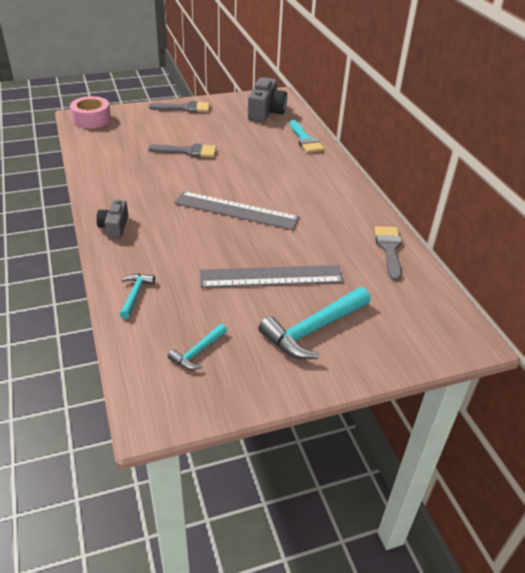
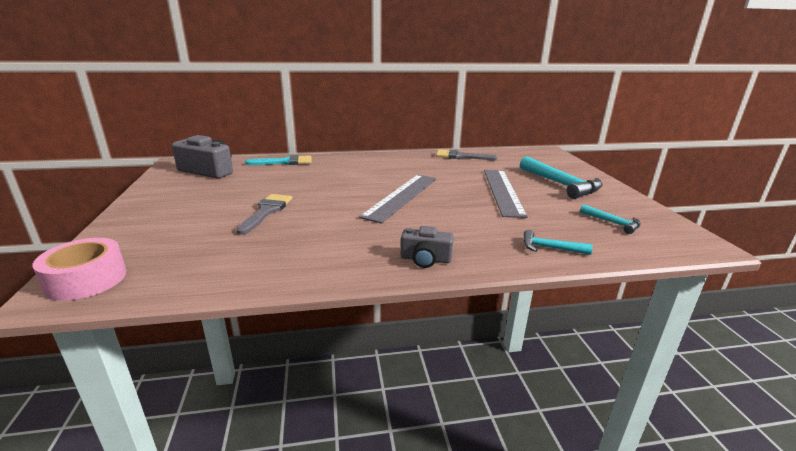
camera: 80 degrees left, 15 degrees down
(184, 108) = (144, 208): grey brush -> none

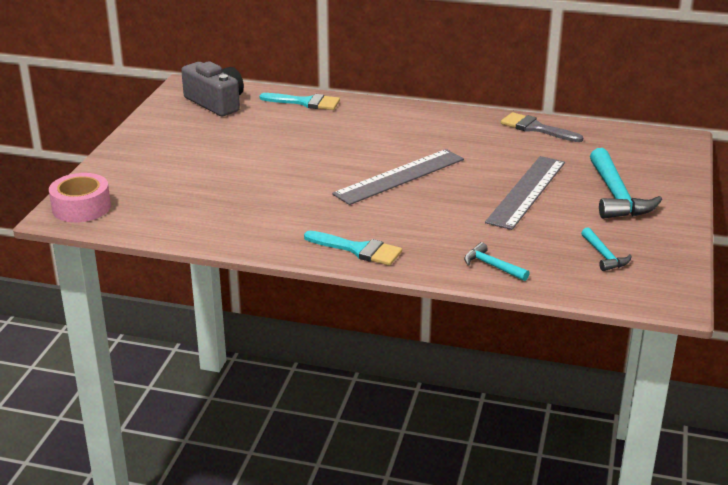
camera: 25 degrees right, 5 degrees up
(266, 211) = (247, 169): grey brush -> none
(425, 259) = (358, 249): grey camera -> turquoise brush

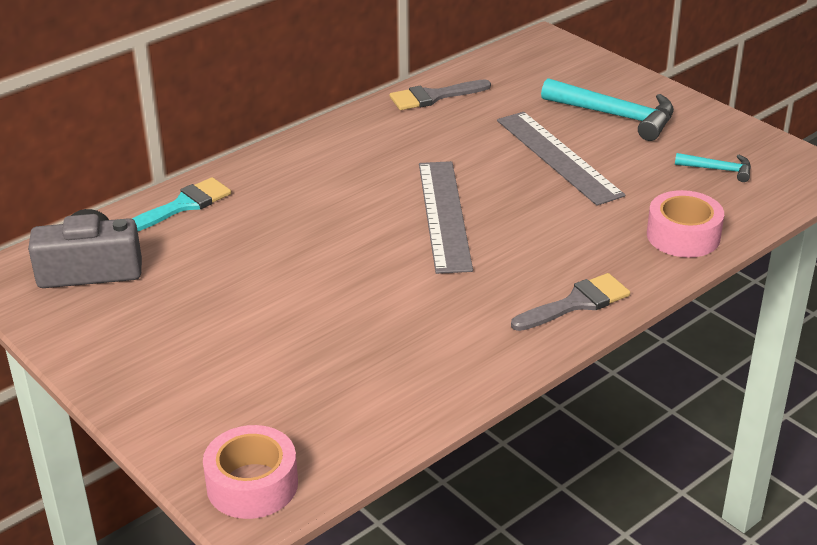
camera: 55 degrees left, 5 degrees up
(358, 249) = (576, 303): turquoise brush -> grey brush
(492, 266) = (683, 236): turquoise hammer -> pink tape

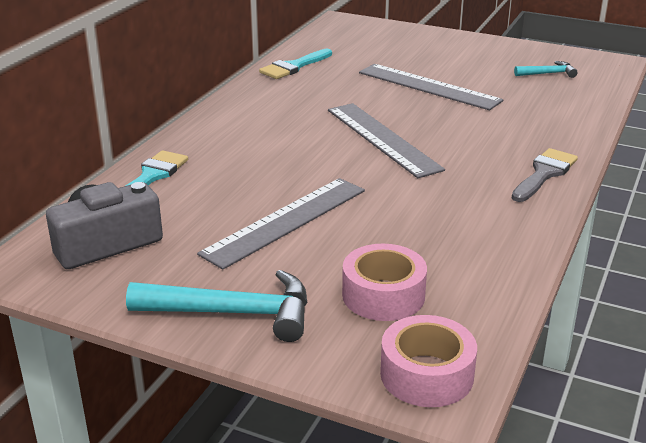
camera: 25 degrees left, 5 degrees down
(265, 289) = (286, 221): none -> grey ruler
(434, 96) = (294, 66): grey brush -> turquoise brush
(616, 116) = (443, 55): turquoise hammer -> turquoise hammer (234, 313)
(683, 236) = (570, 116): pink tape -> pink tape (383, 295)

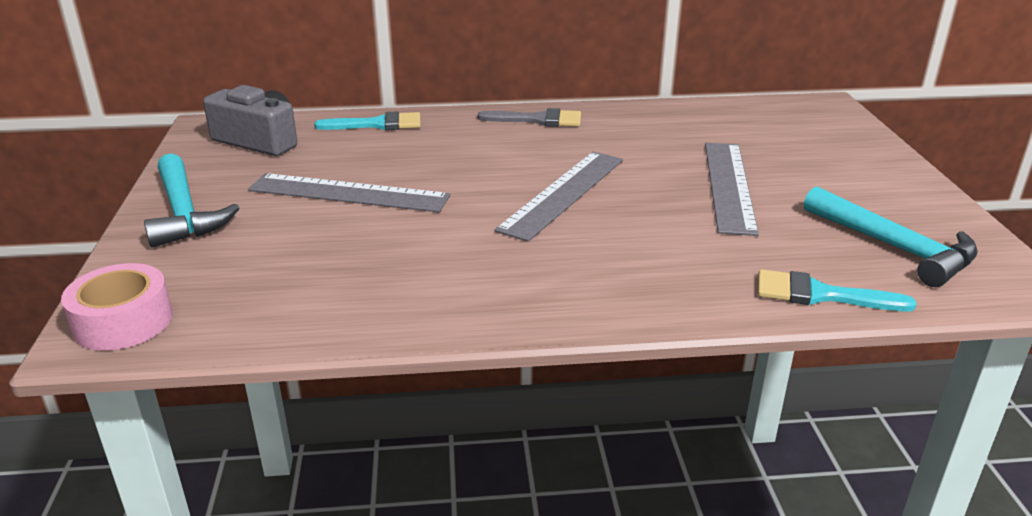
camera: 60 degrees right, 0 degrees up
(294, 66) = (671, 114): turquoise brush -> turquoise brush (820, 294)
(383, 295) = (248, 269): pink tape -> none
(544, 174) = (589, 303): grey brush -> grey brush (538, 120)
(548, 73) = (895, 248): turquoise hammer -> turquoise hammer, size x1.91

